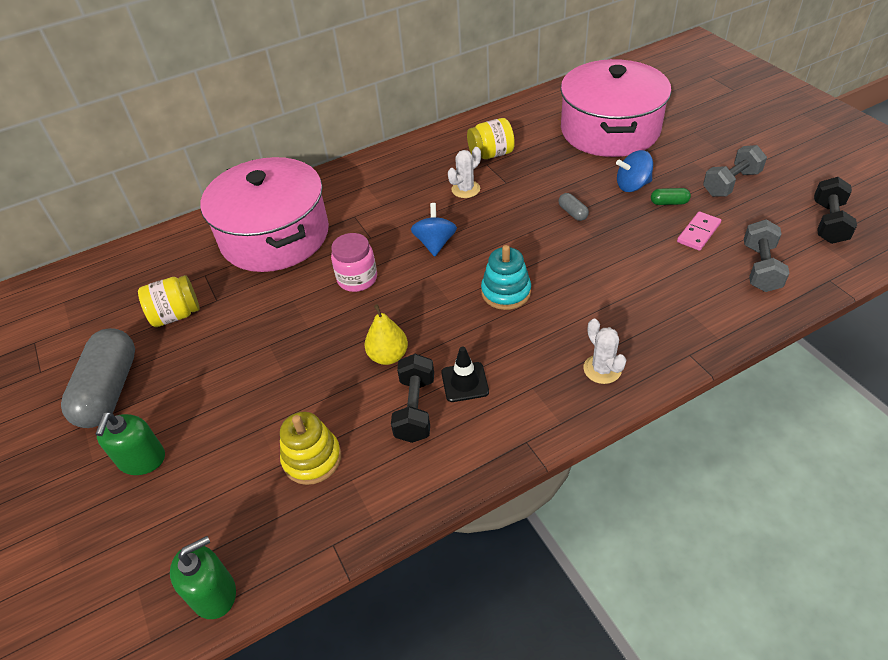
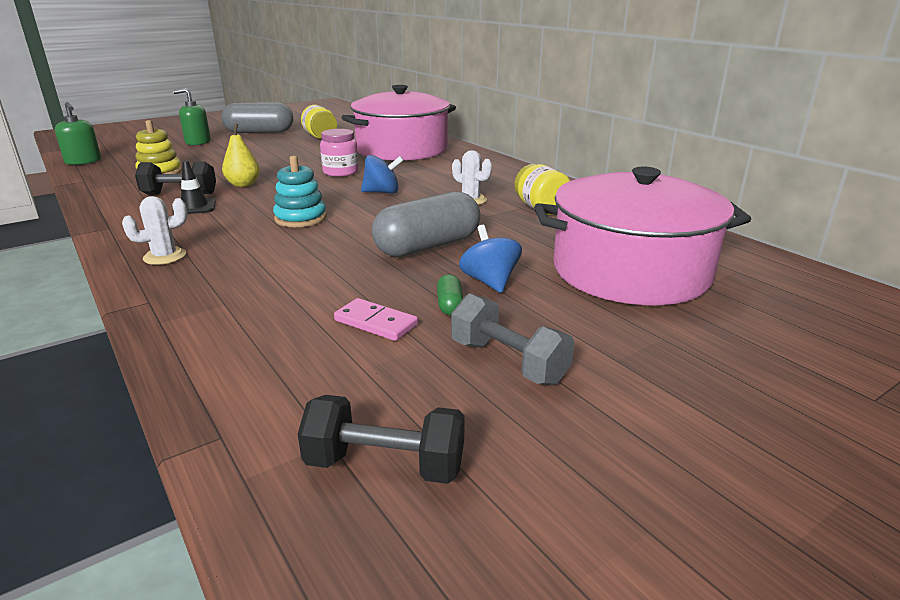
camera: 80 degrees right, 20 degrees down
(572, 213) = (428, 246): grey capsule -> grey capsule, size x2.42
(760, 268) = (279, 367): grey dumbbell -> none

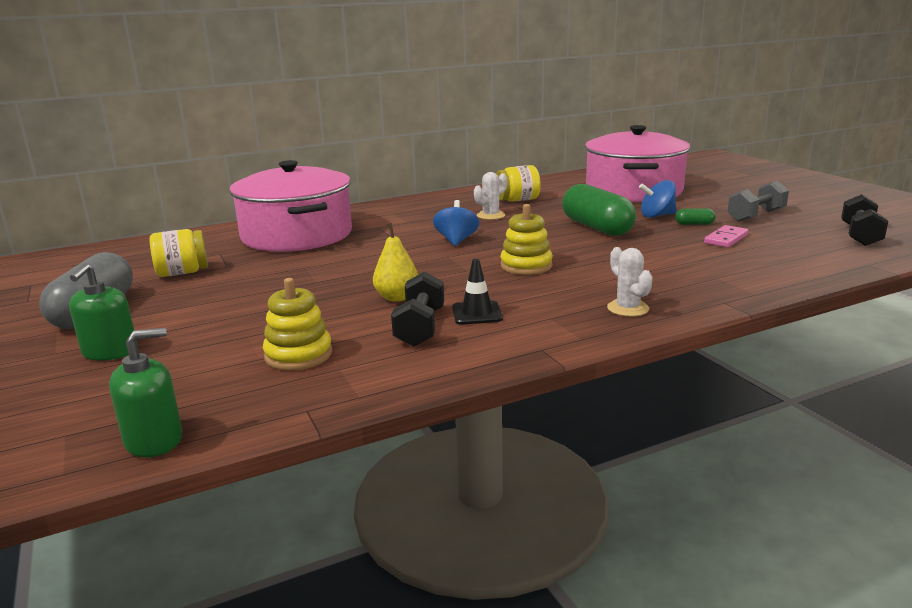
camera: 80 degrees left, 5 degrees down
(300, 218) = (526, 266): turquoise stacking toy -> yellow stacking toy
(341, 172) = (374, 257): pink jar -> none
(428, 246) = (597, 228): grey capsule -> green capsule

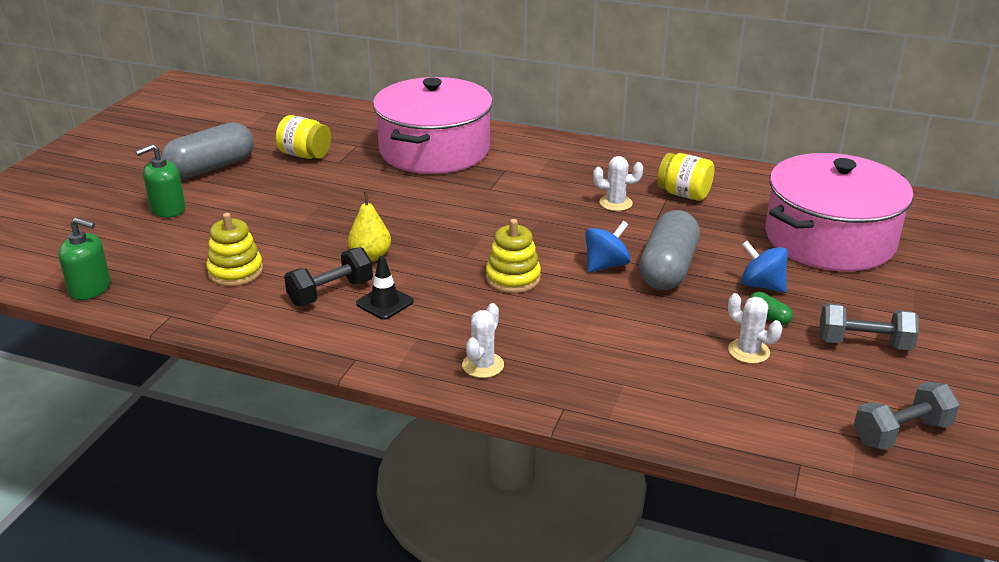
camera: 45 degrees right, 10 degrees up
(456, 241) = (525, 219): blue spinning top -> blue spinning top (606, 265)
(597, 228) = (668, 269): green capsule -> grey capsule
(726, 239) = (748, 351): pink domino -> white cactus
(860, 235) = (901, 433): black dumbbell -> grey dumbbell

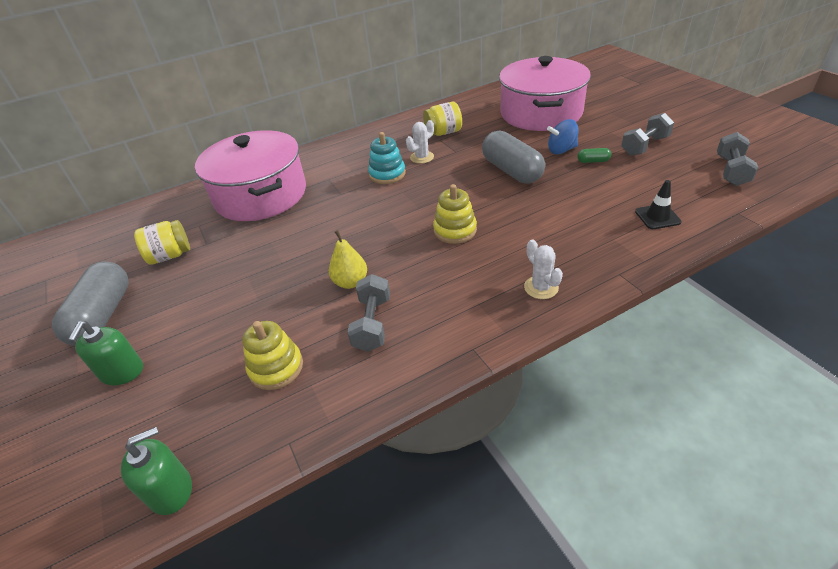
camera: 45 degrees left, 10 degrees up
(331, 293) = (372, 324): black dumbbell -> grey dumbbell
(384, 303) = (417, 301): black traffic cone -> black traffic cone (657, 217)
(557, 197) = (387, 174): none -> turquoise stacking toy
(606, 265) = (482, 189): blue spinning top -> none
(748, 351) = (620, 182): white cactus -> none

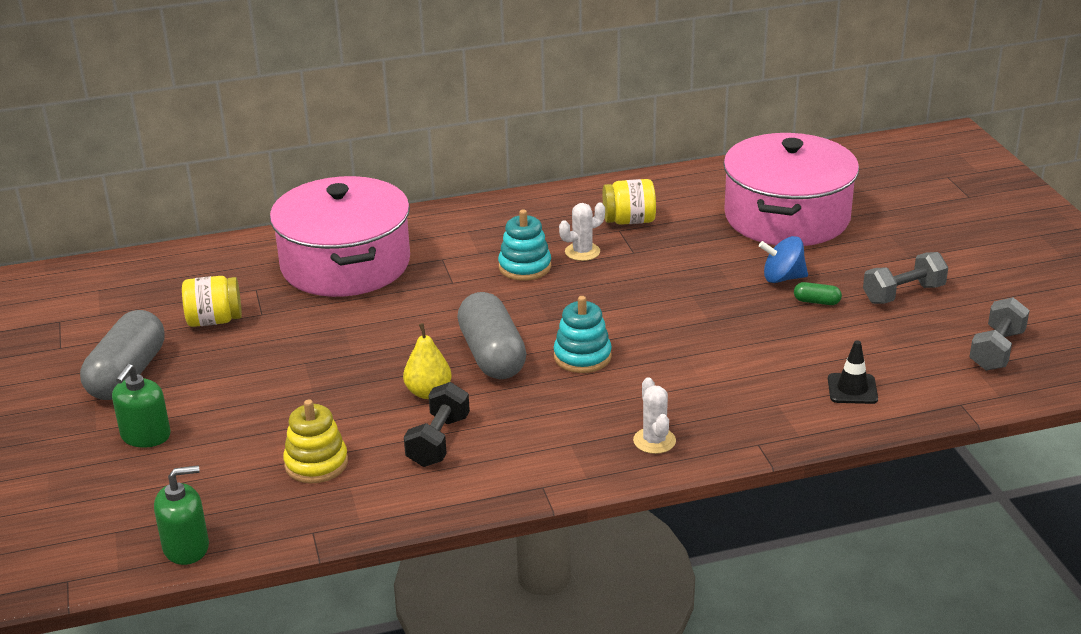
camera: 10 degrees right, 10 degrees down
(372, 324) = (438, 441): grey dumbbell -> black dumbbell
(455, 230) = (582, 357): yellow stacking toy -> turquoise stacking toy
(511, 171) = (697, 294): grey capsule -> grey capsule (492, 355)

